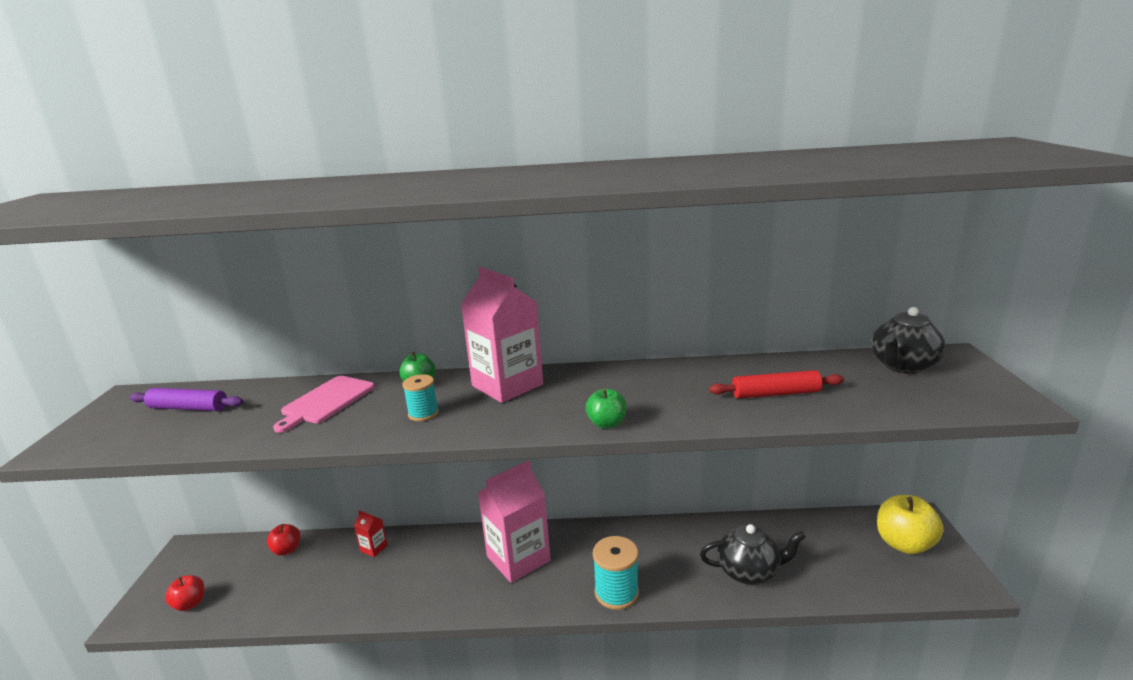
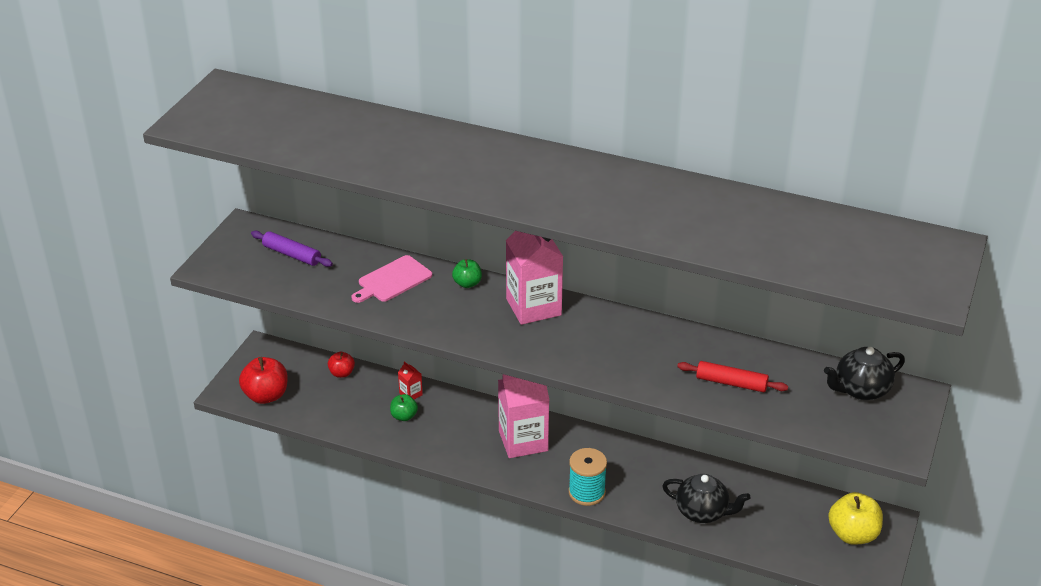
camera: 20 degrees right, 15 degrees up
(190, 604) = (266, 395): red apple -> red apple, size x1.76
(423, 413) = (460, 316): turquoise spool -> none
(607, 424) = (586, 369): green apple -> green apple (404, 416)

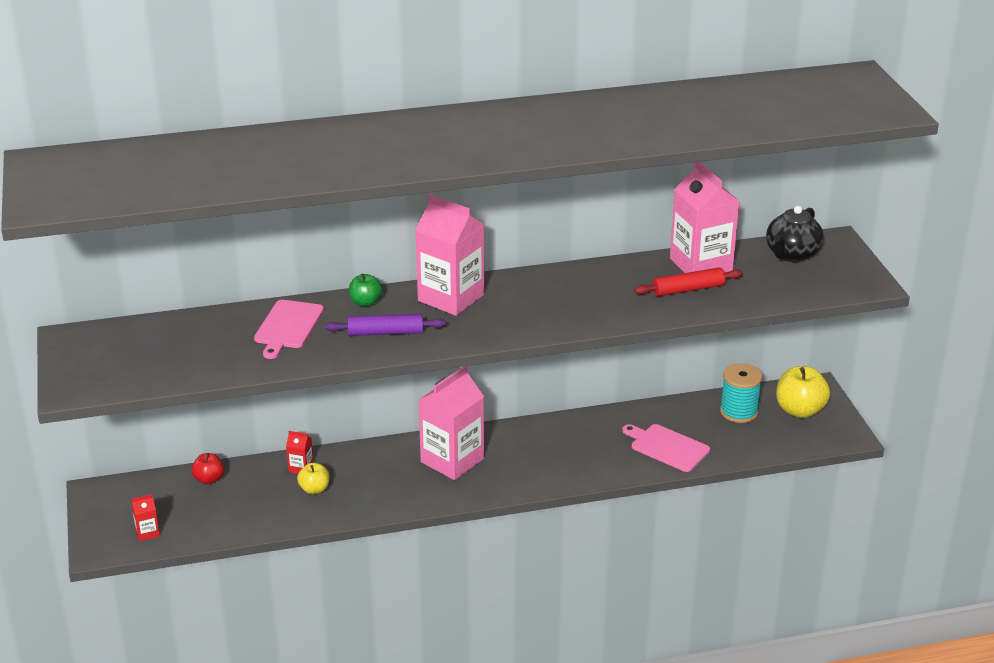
camera: 35 degrees left, 5 degrees down
(266, 395) = (147, 532): red apple -> red carton
(291, 255) = (154, 344): purple rolling pin -> purple rolling pin (385, 333)
(404, 416) = (314, 489): green apple -> yellow apple
(587, 492) = (554, 476): turquoise spool -> turquoise spool (739, 412)
(702, 512) = (667, 447): black teapot -> pink cutting board
(768, 364) = (701, 264): none -> pink carton

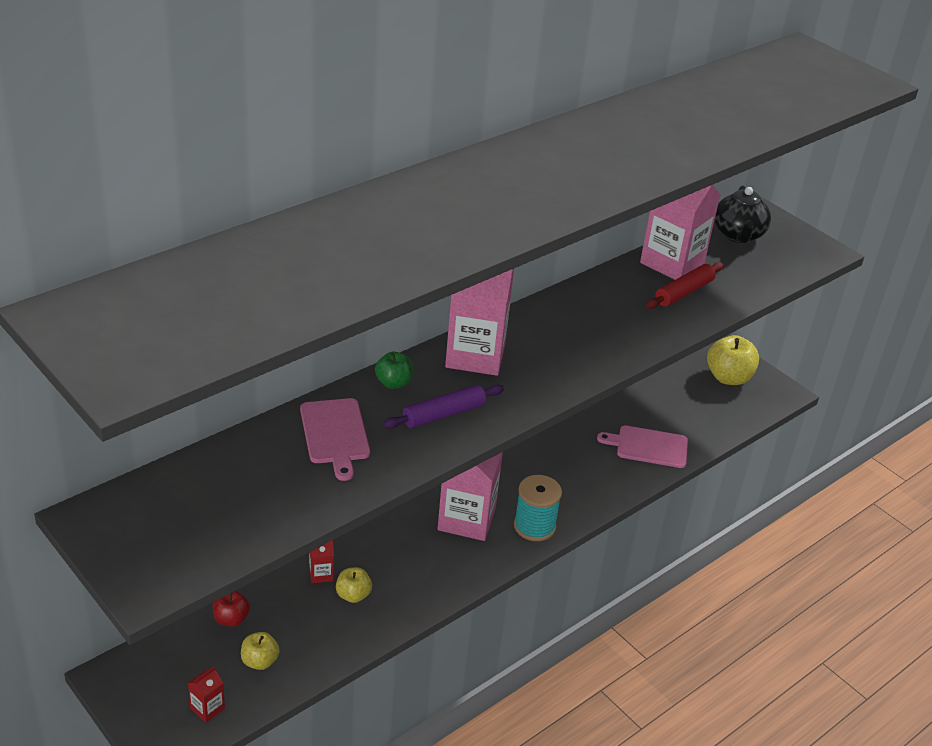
camera: 30 degrees left, 5 degrees up
(208, 513) = (260, 661): none -> yellow apple
(739, 412) = (681, 393): turquoise spool -> turquoise spool (534, 526)

